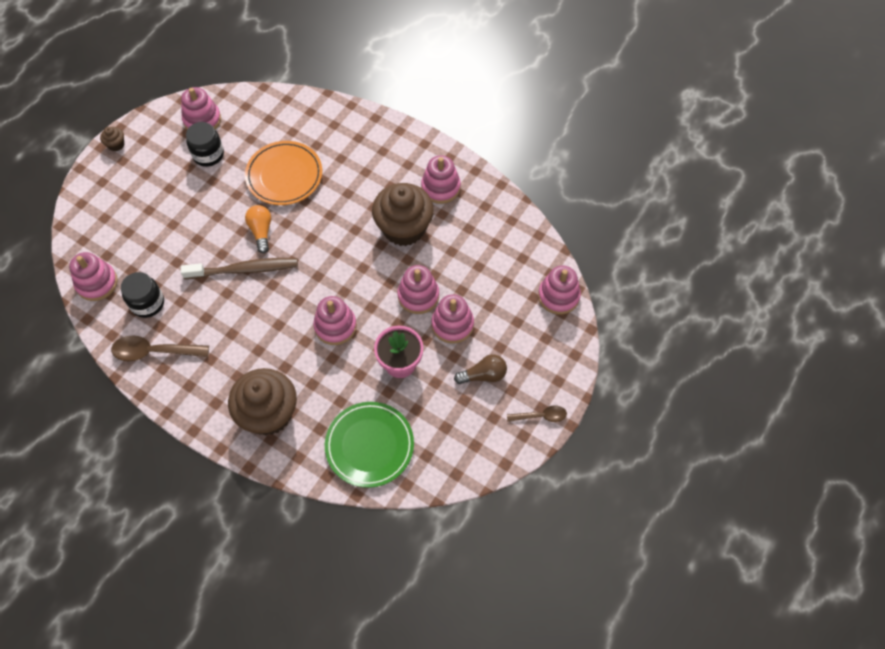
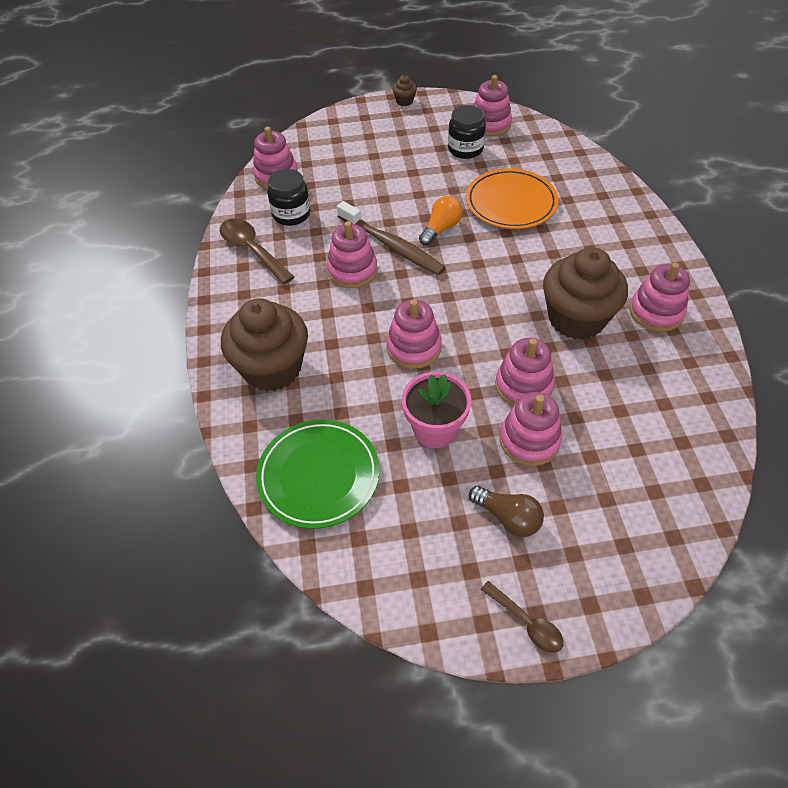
camera: 50 degrees right, 10 degrees down
(558, 296) = (688, 515): pink stacking toy -> pink stacking toy (352, 271)

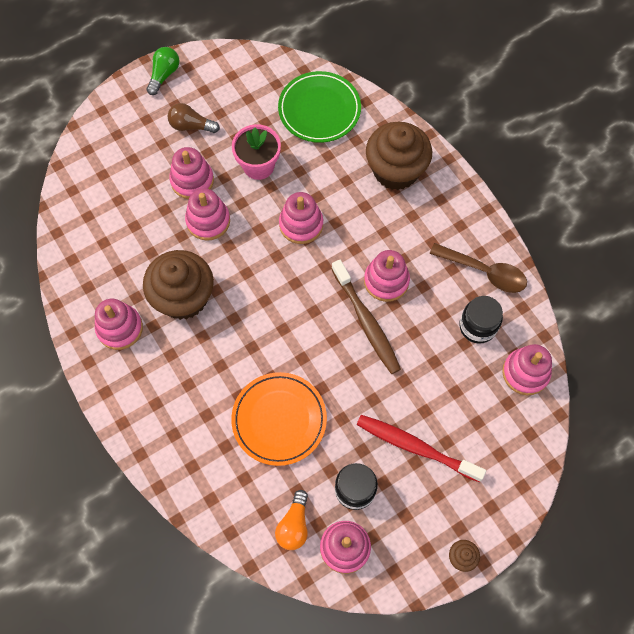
camera: 155 degrees right, 15 degrees up
(392, 246) = (366, 322): brown toothbrush -> brown toothbrush turned 135 degrees counterclockwise
(401, 159) = (416, 447): none -> red toothbrush
(441, 229) = (332, 359): orange light bulb -> orange light bulb (294, 525)
(526, 622) = (164, 75): brown spoon -> green light bulb

